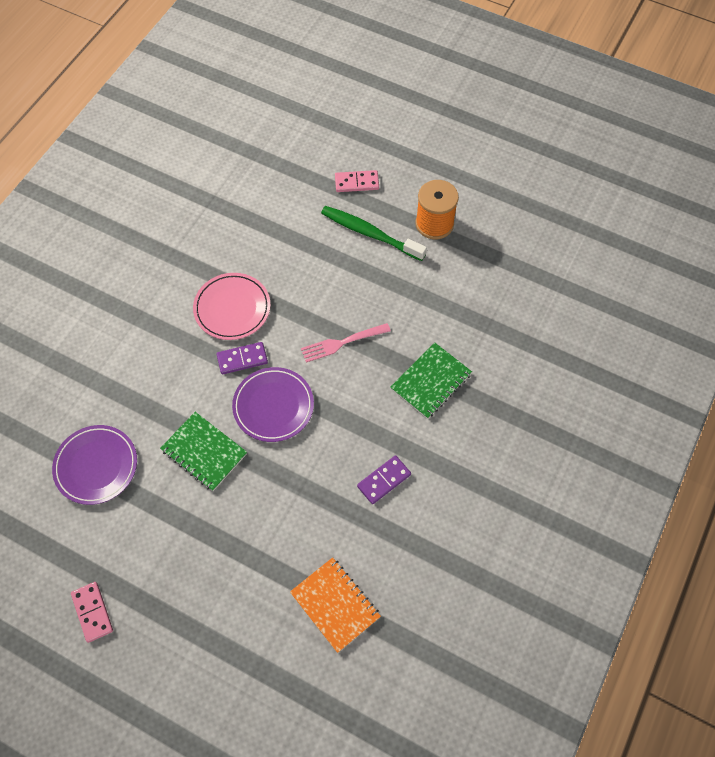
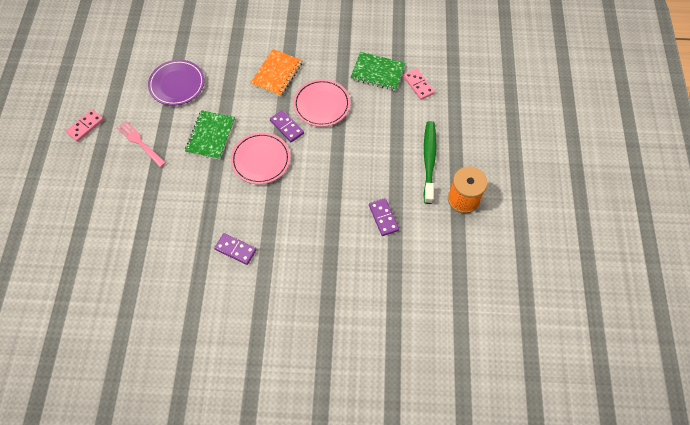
camera: 65 degrees right, 0 degrees up
(273, 406) = (261, 160): purple plate -> pink plate
(335, 605) = (135, 256): orange notebook -> orange notebook (277, 74)
(342, 343) = (329, 180): pink fork -> pink fork (140, 142)
(357, 182) = (468, 134): pink domino -> pink domino (418, 85)
(419, 308) = (383, 218): none -> purple domino
(431, 381) = (327, 249): green notebook -> green notebook (377, 72)

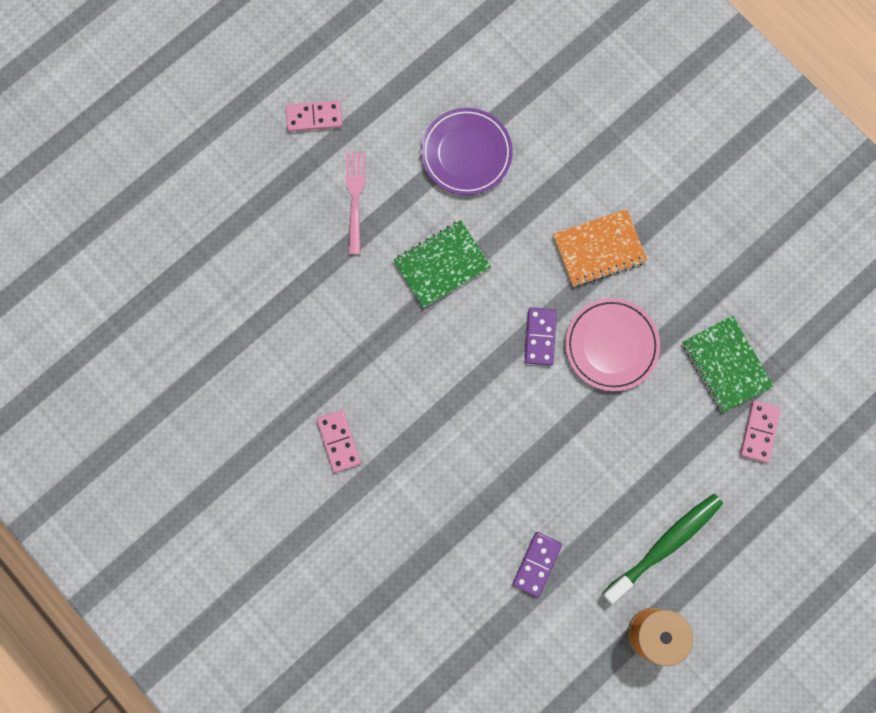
camera: 45 degrees right, 15 degrees up
(235, 249) = (339, 441): purple domino -> pink domino
(261, 160) = (469, 353): pink plate -> none

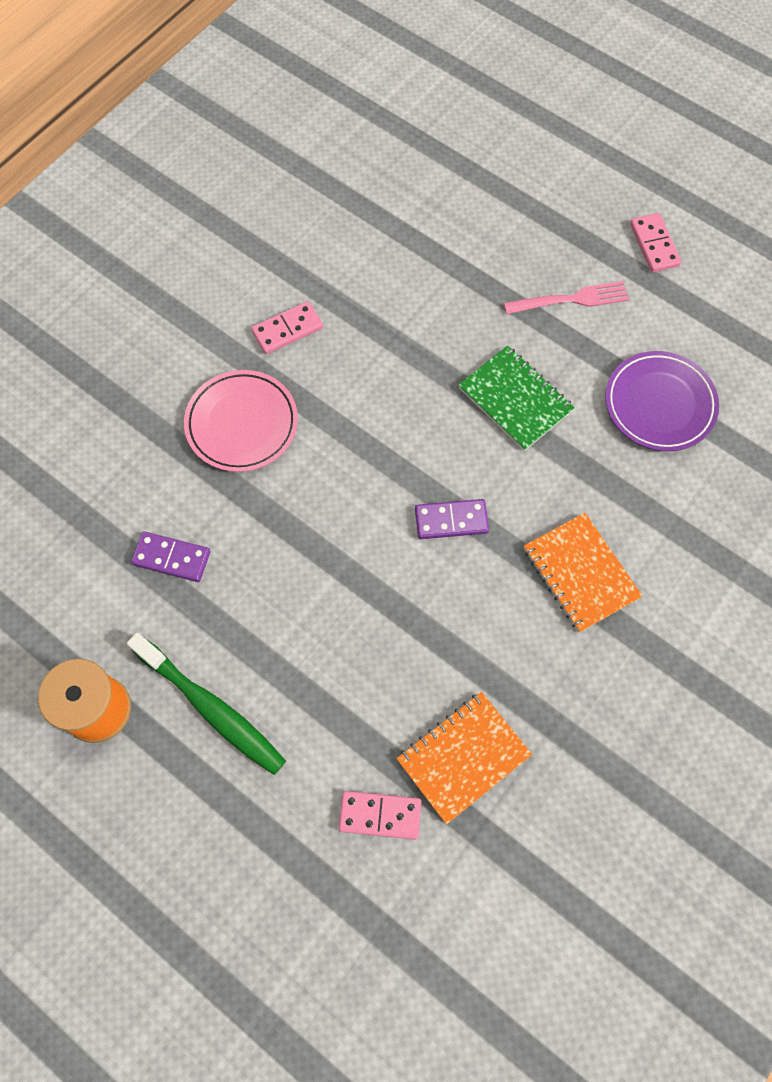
camera: 80 degrees right, 10 degrees down
(611, 345) = (458, 606): pink plate -> pink plate (242, 423)
(726, 364) = (463, 757): green notebook -> orange notebook

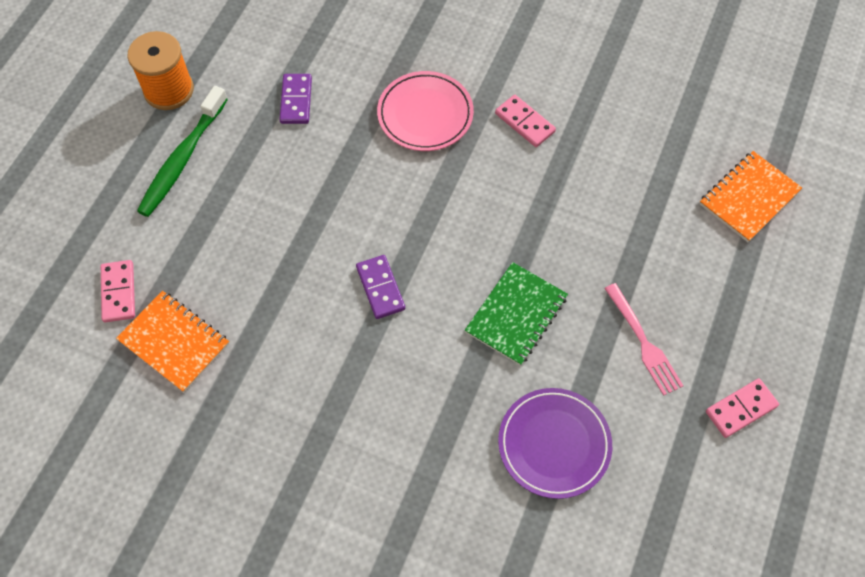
camera: 75 degrees right, 5 degrees down
(580, 573) = (357, 403): orange notebook -> orange notebook (749, 197)

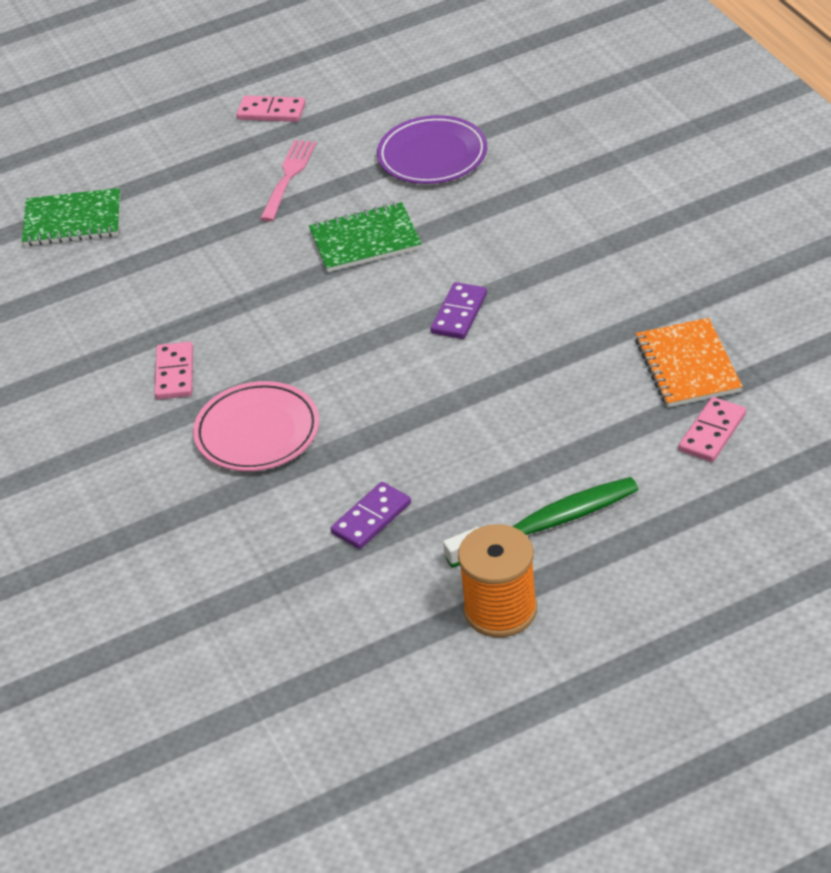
camera: 135 degrees left, 20 degrees down
(749, 197) = (72, 220): orange notebook -> green notebook

